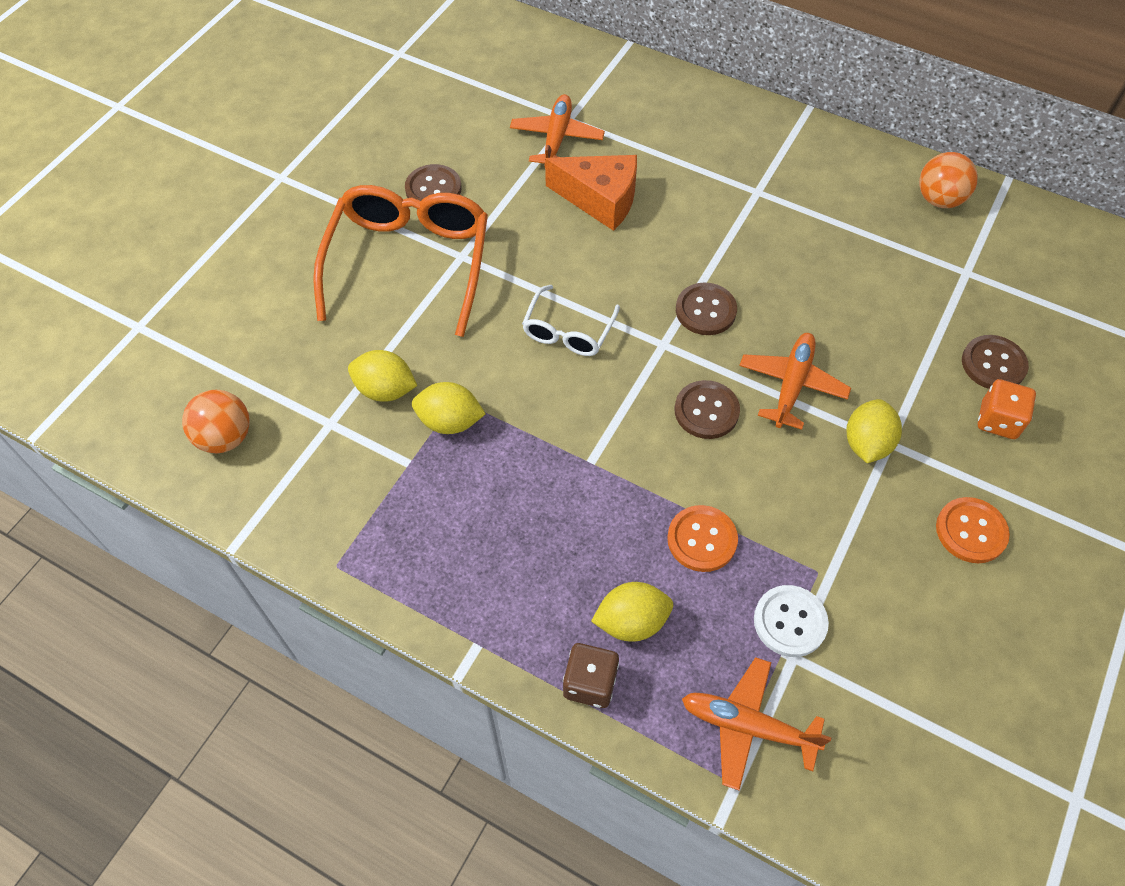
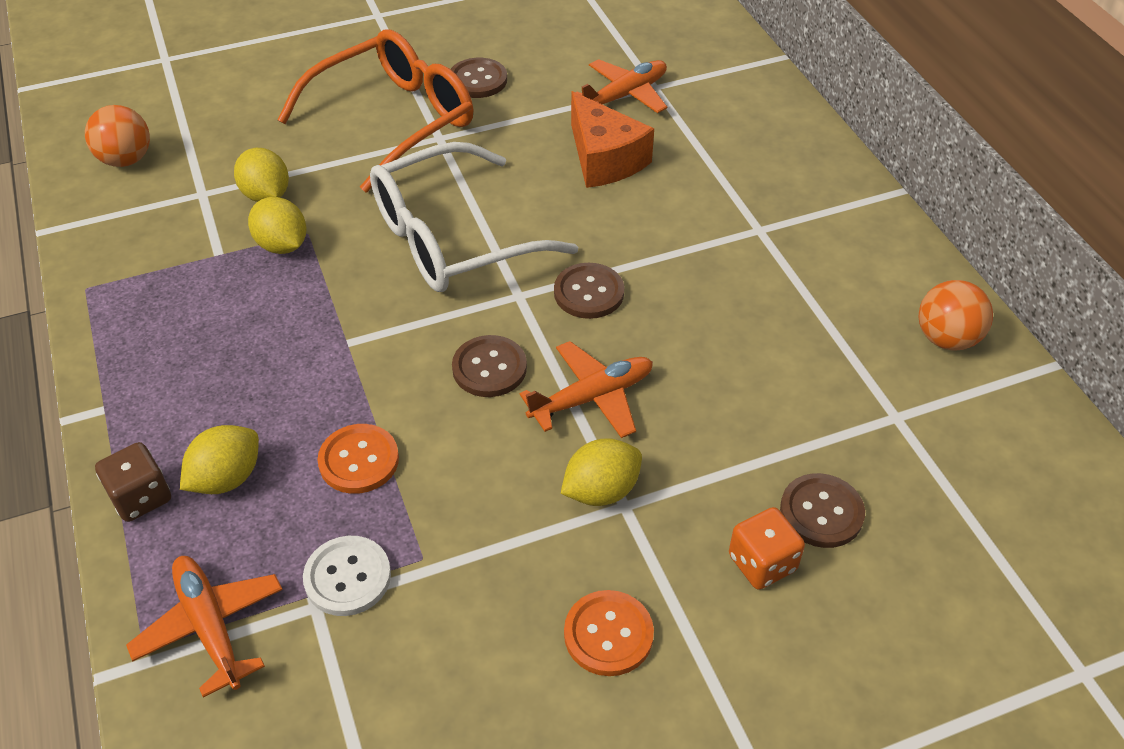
camera: 40 degrees right, 10 degrees down
(568, 331) = (452, 238): white glasses -> white glasses, size x1.94
(631, 621) = (227, 478): yellow lemon -> yellow lemon turned 75 degrees counterclockwise

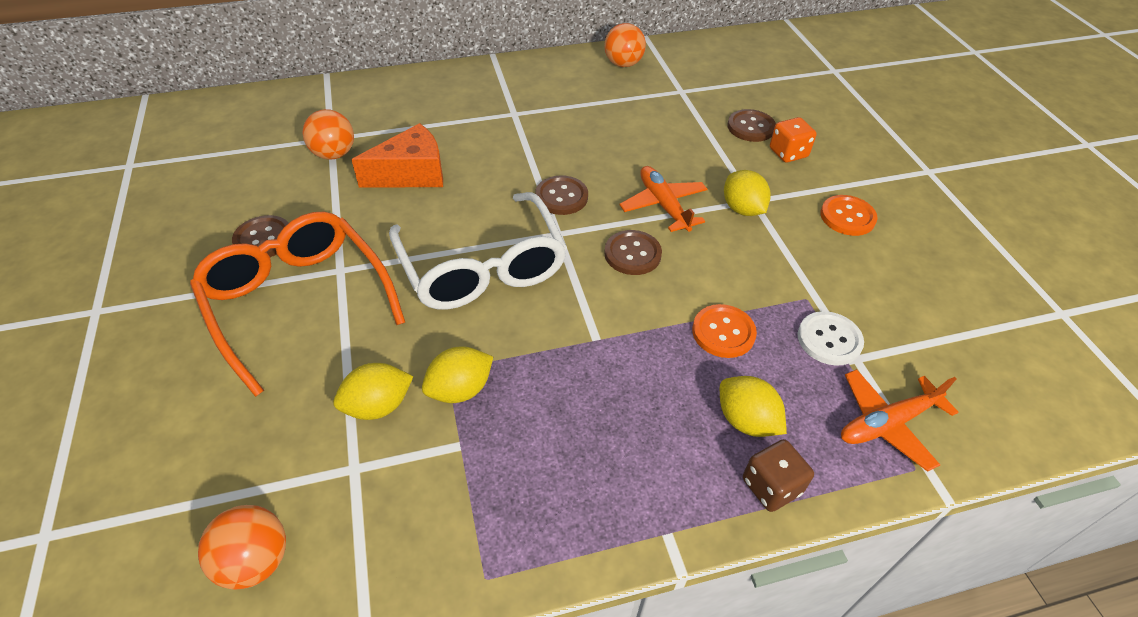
camera: 85 degrees left, 0 degrees up
(625, 95) = (334, 154): orange plane -> orange ball

